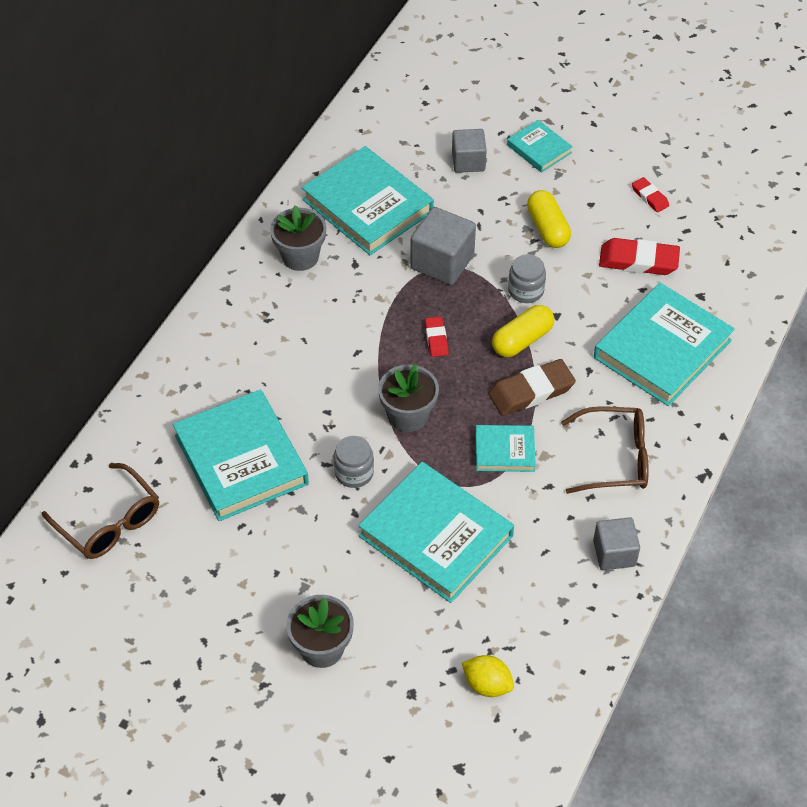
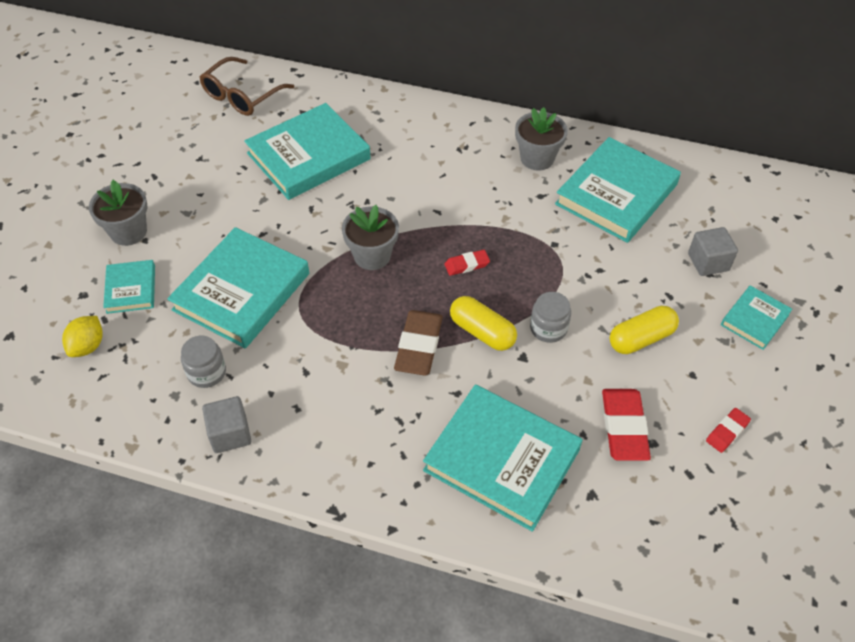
camera: 80 degrees right, 0 degrees up
(354, 472) = (304, 227): grey jar -> grey jar (207, 372)
(442, 262) = (564, 257): grey cube -> none
(505, 451) = (343, 332): turquoise book -> turquoise book (131, 289)
(531, 391) = (419, 346): brown eraser -> brown eraser turned 45 degrees clockwise
(615, 458) = (346, 425): brown glasses -> none

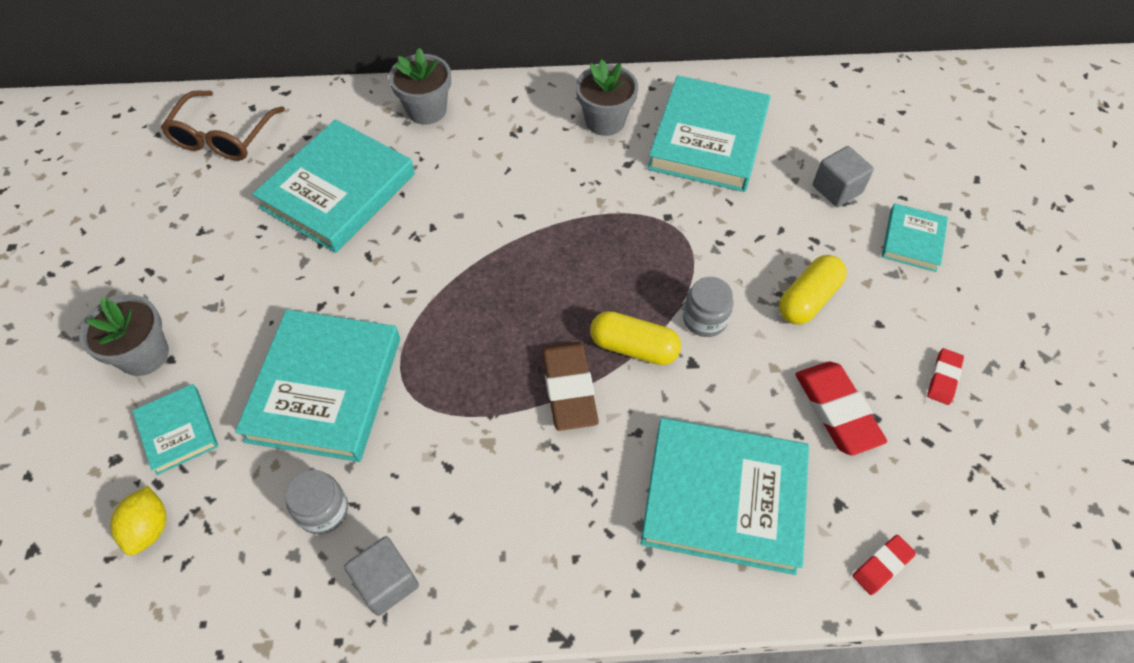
camera: 20 degrees left, 5 degrees up
(372, 256) = (467, 293): grey flower pot -> grey flower pot (426, 110)
(467, 265) = (581, 271): red eraser -> red eraser (882, 566)

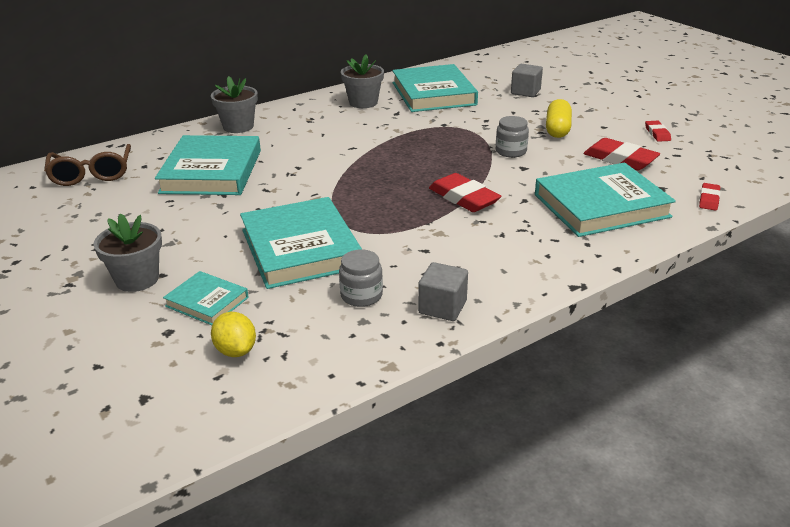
camera: 30 degrees left, 25 degrees down
(569, 388) = (464, 198): brown eraser -> red eraser
(633, 347) = (483, 172): yellow capsule -> none
(912, 240) = (585, 97): turquoise book -> none

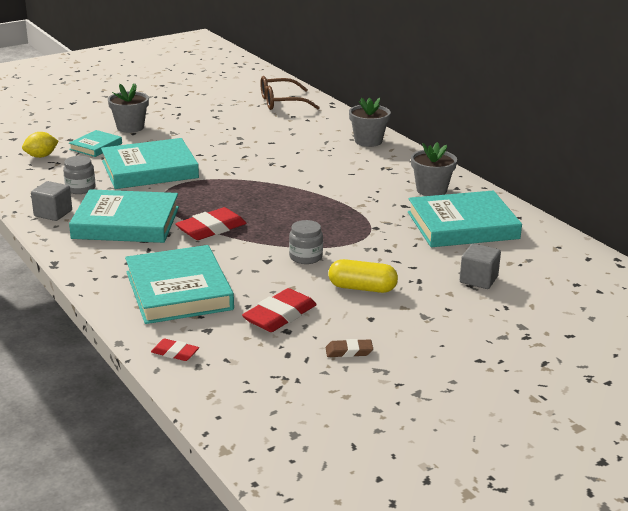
camera: 90 degrees right, 5 degrees down
(212, 171) = (279, 137): turquoise book -> turquoise book (126, 223)
(657, 133) = (349, 351): red eraser -> brown eraser

